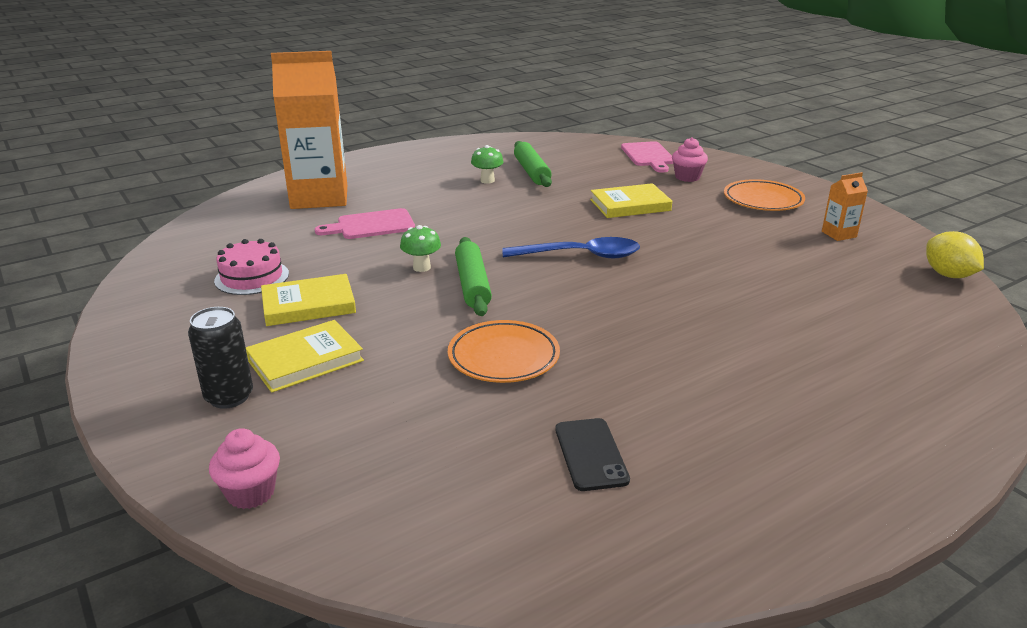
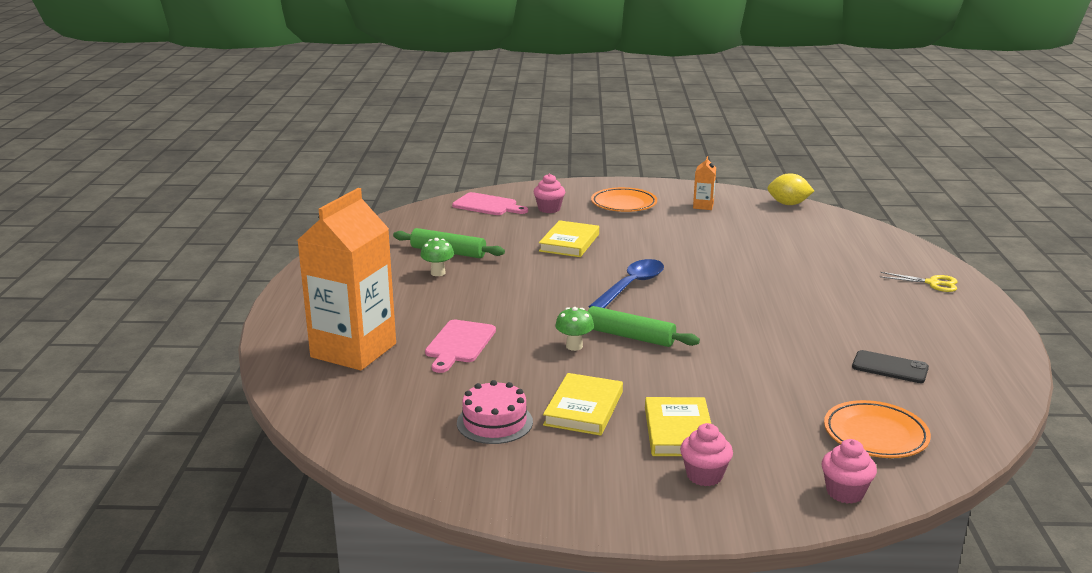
camera: 55 degrees left, 5 degrees down
(229, 397) = (704, 475): black can -> pink cupcake
(503, 357) = (751, 358): orange plate -> orange plate (875, 435)
(899, 431) = (932, 283): none -> yellow scissors

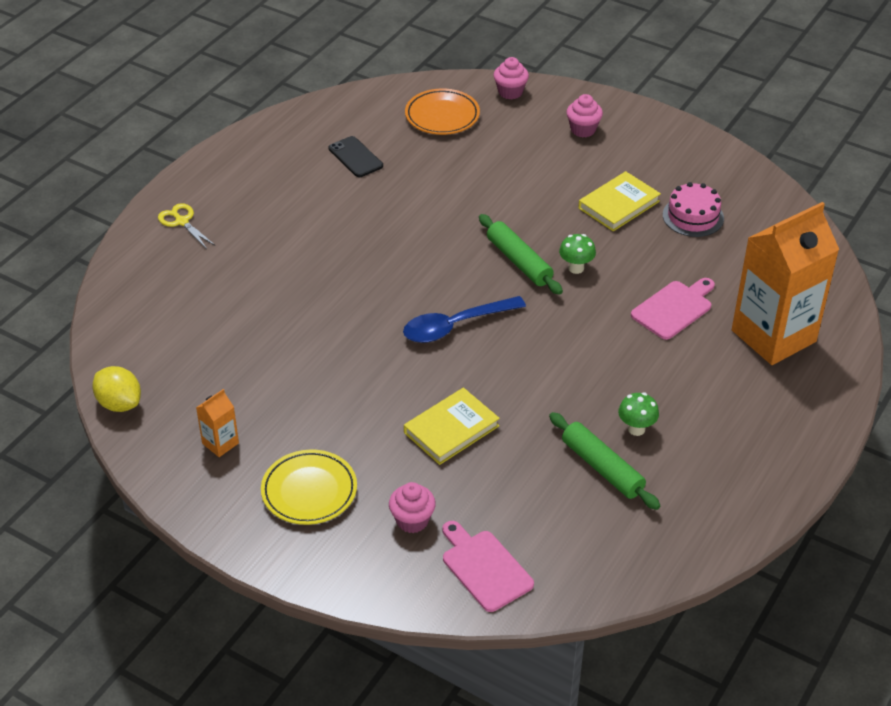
camera: 150 degrees left, 20 degrees up
(623, 204) = (309, 491): orange plate -> yellow plate
(678, 431) = (568, 163): yellow book -> none

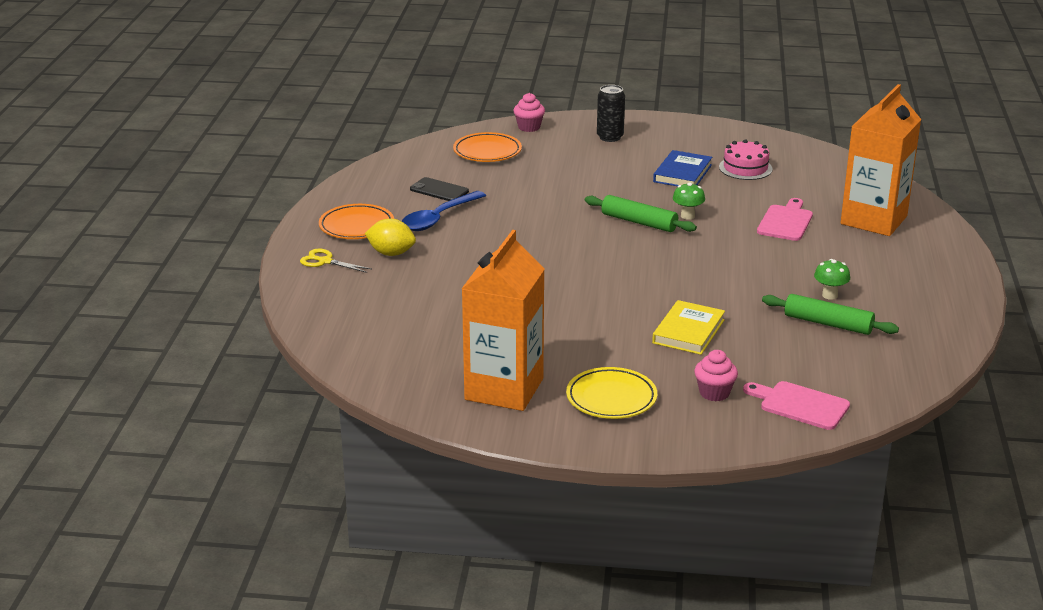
camera: 25 degrees left, 15 degrees down
(119, 403) = (387, 387): yellow lemon -> yellow lemon (391, 253)
(220, 443) = (504, 389): orange carton -> orange carton, size x2.45
(243, 183) = (356, 226): none -> orange plate
(455, 326) = (627, 271): blue spoon -> blue spoon (438, 218)
(583, 130) = (610, 137): pink cupcake -> black can
(618, 205) = (682, 173): yellow book -> blue book

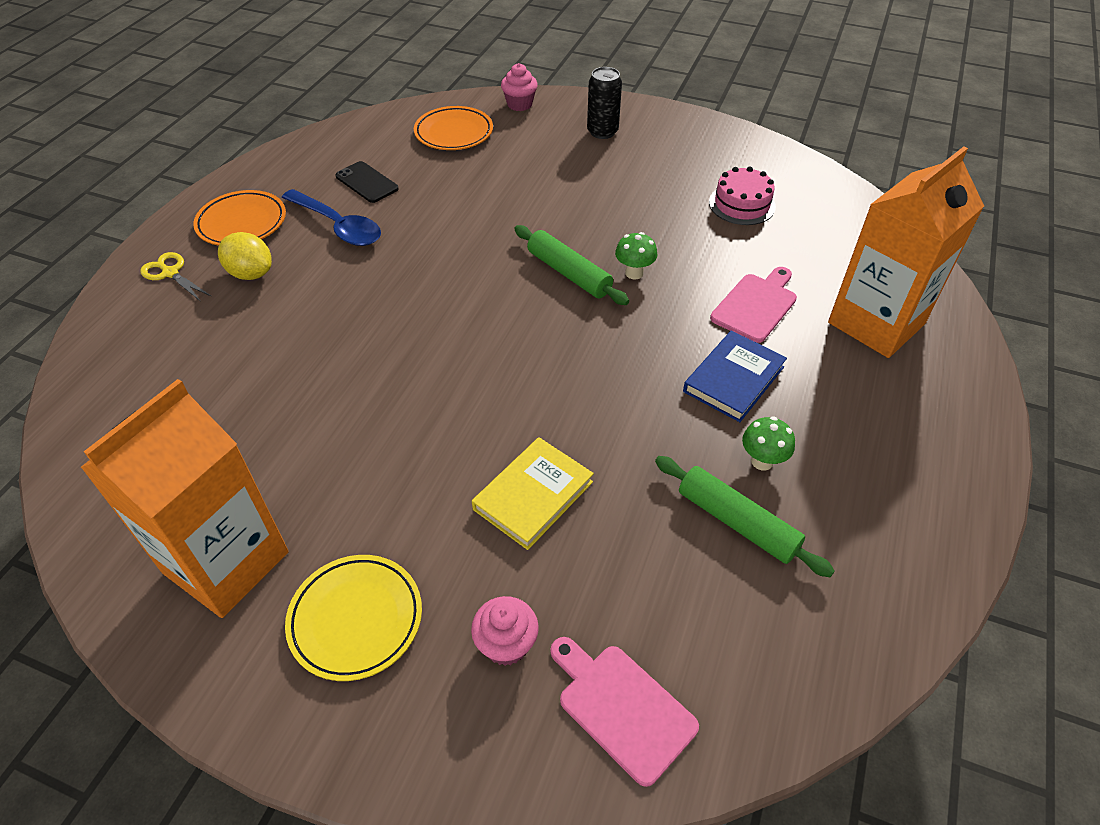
camera: 15 degrees right, 20 degrees up
(438, 218) = (338, 226): blue spoon -> blue spoon turned 105 degrees counterclockwise
(682, 173) = (660, 201): blue book -> blue book (733, 379)

